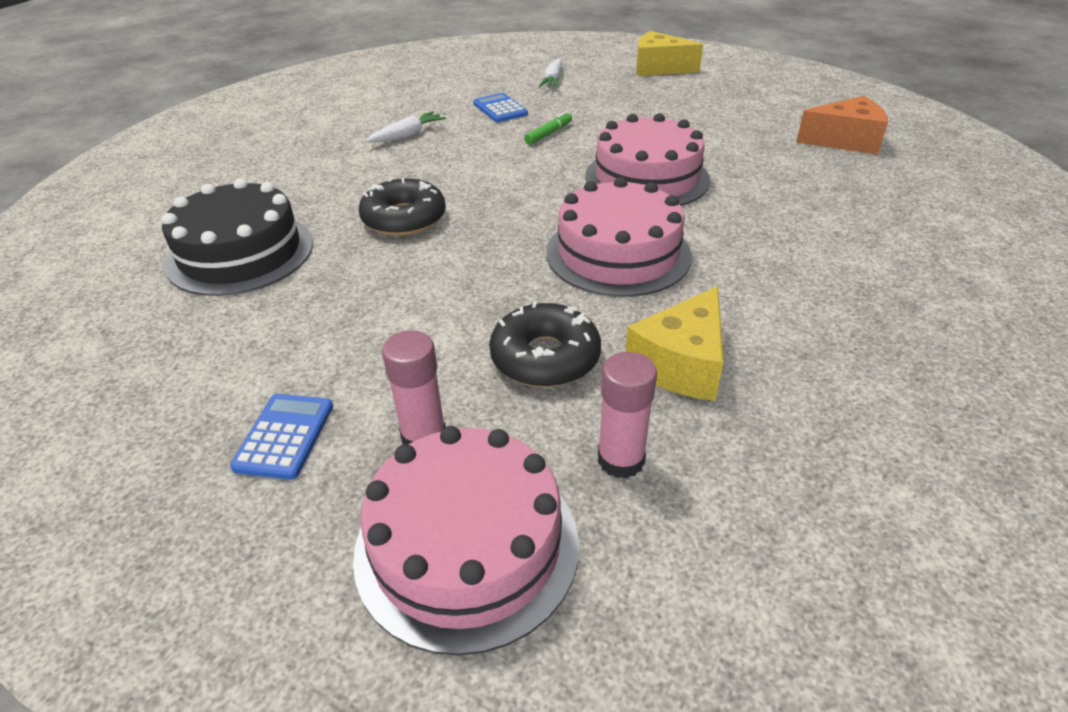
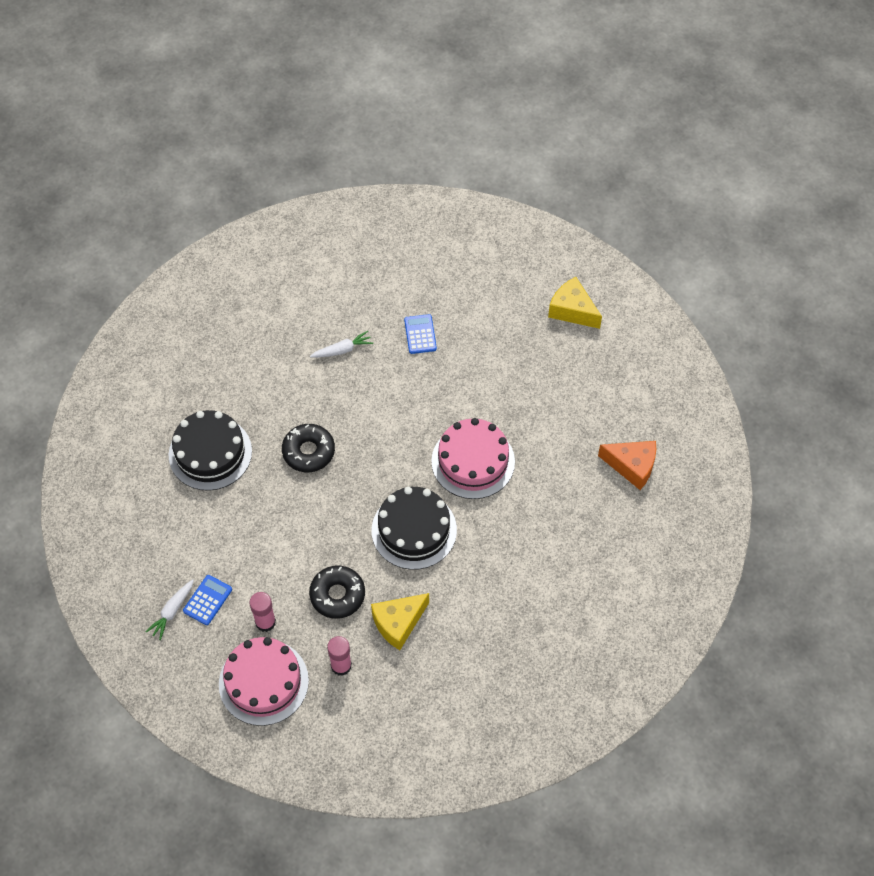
camera: 20 degrees right, 20 degrees up
(549, 134) = (438, 383): green marker -> none
(553, 81) = (479, 302): white carrot -> white carrot (172, 611)
(618, 253) = (414, 530): pink cake -> black cake

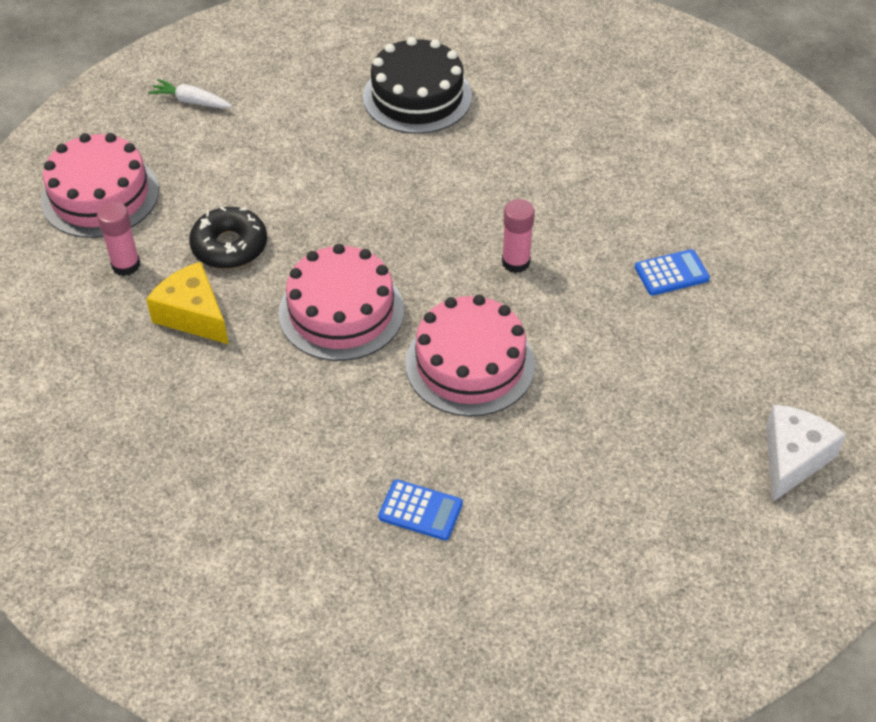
camera: 80 degrees right, 10 degrees down
(207, 600) = (209, 128): blue calculator -> blue calculator (420, 510)
(265, 622) = (183, 184): pink glue stick -> pink glue stick (515, 262)
(308, 452) = (442, 185): black donut -> none
(342, 350) = (614, 194): white carrot -> none
(414, 530) = (341, 311): black cake -> pink cake
(572, 310) = (792, 459): yellow cheese -> white cheese
(632, 466) = (513, 579): orange cheese -> none

